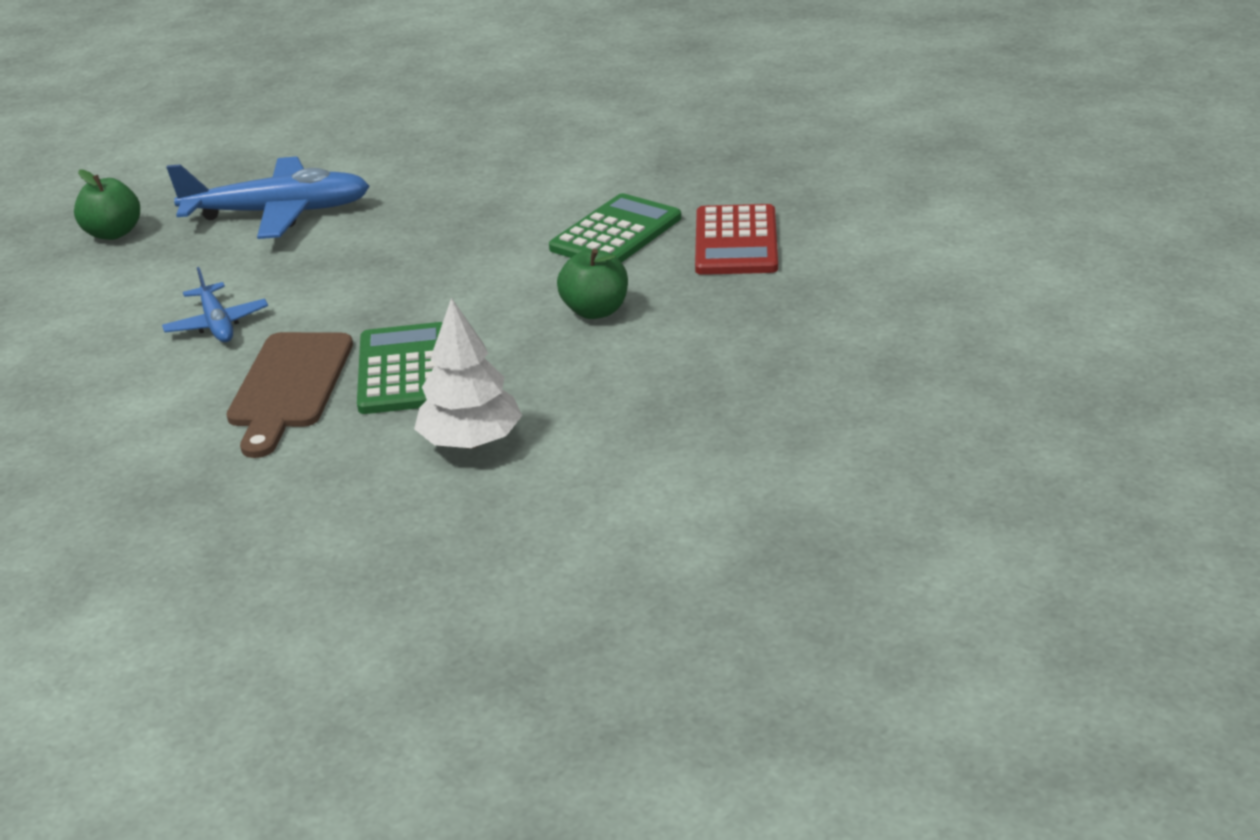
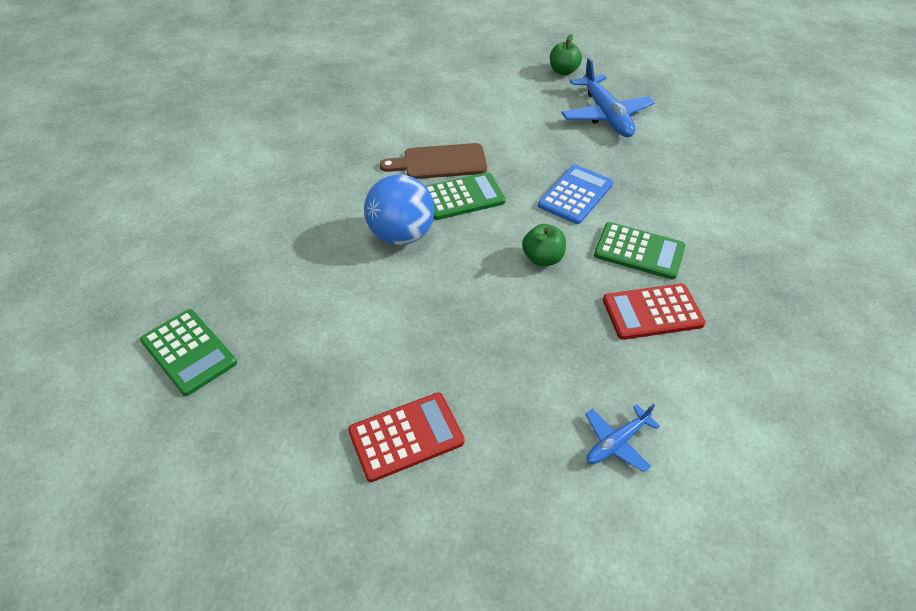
camera: 75 degrees right, 15 degrees up
(217, 323) = (490, 125): blue plane -> blue plane (617, 442)
(464, 265) = (575, 195): none -> blue calculator
(471, 442) = (401, 235): white tree -> blue ball
(677, 714) = (188, 352): none -> green calculator
(913, 462) = (406, 437): none -> red calculator

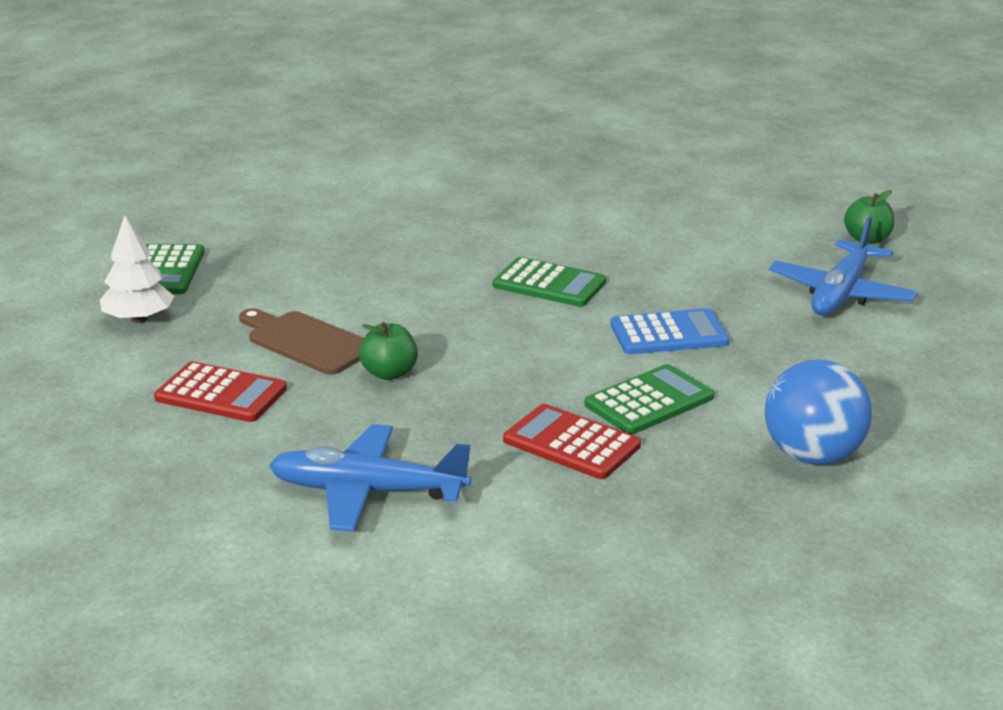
camera: 45 degrees right, 20 degrees down
(238, 413) = (139, 319): none -> white tree
(401, 235) = (443, 283): blue ball -> blue ball (812, 456)
(440, 162) = (576, 252): brown cutting board -> brown cutting board (306, 342)
(542, 258) = (540, 358): green apple -> green apple (389, 373)
(617, 442) = (368, 491): blue plane -> blue plane, size x1.86
(639, 251) = (649, 401): green calculator -> green calculator turned 105 degrees counterclockwise

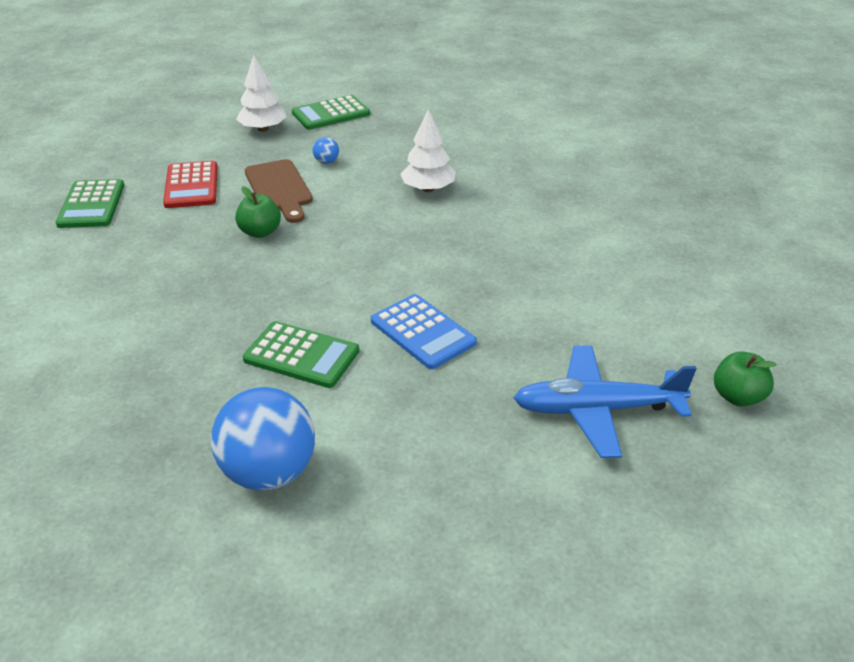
camera: 60 degrees right, 10 degrees up
(281, 301) = (326, 162): none -> blue ball
(306, 342) = (279, 189): brown cutting board -> brown cutting board turned 150 degrees clockwise
(368, 491) = (102, 276): blue plane -> none
(417, 264) = (428, 189): none -> white tree
(549, 284) = (453, 251): green calculator -> green calculator (91, 205)
(571, 443) = (212, 338): red calculator -> none

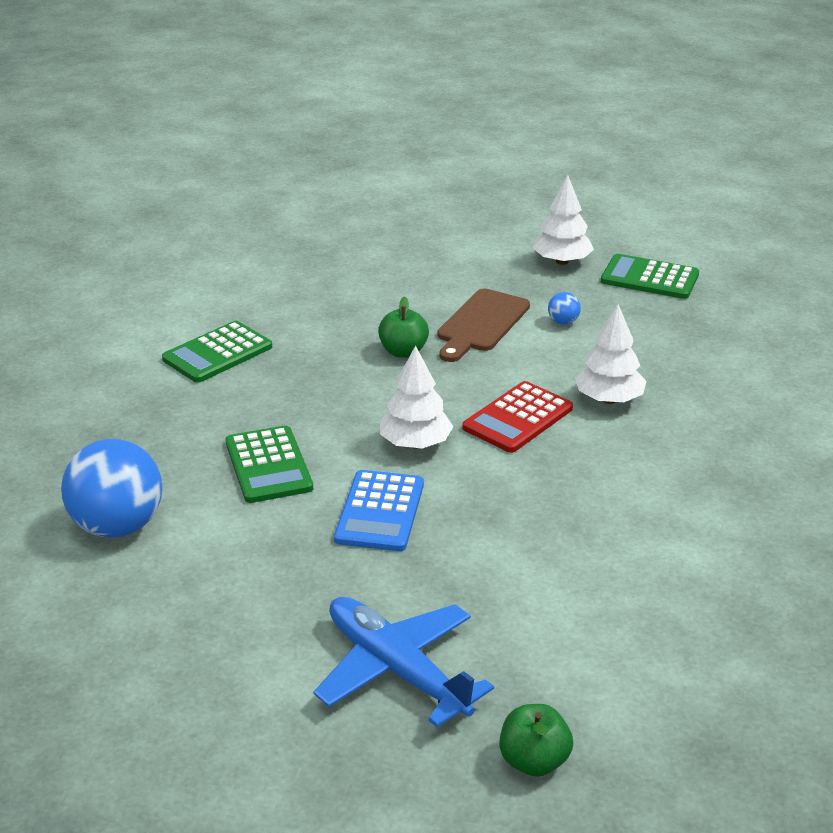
camera: 50 degrees right, 5 degrees down
(91, 205) = (325, 257): green calculator -> green calculator (217, 353)
(191, 185) = (419, 281): red calculator -> red calculator (517, 418)
(369, 280) = (415, 443): none -> white tree

